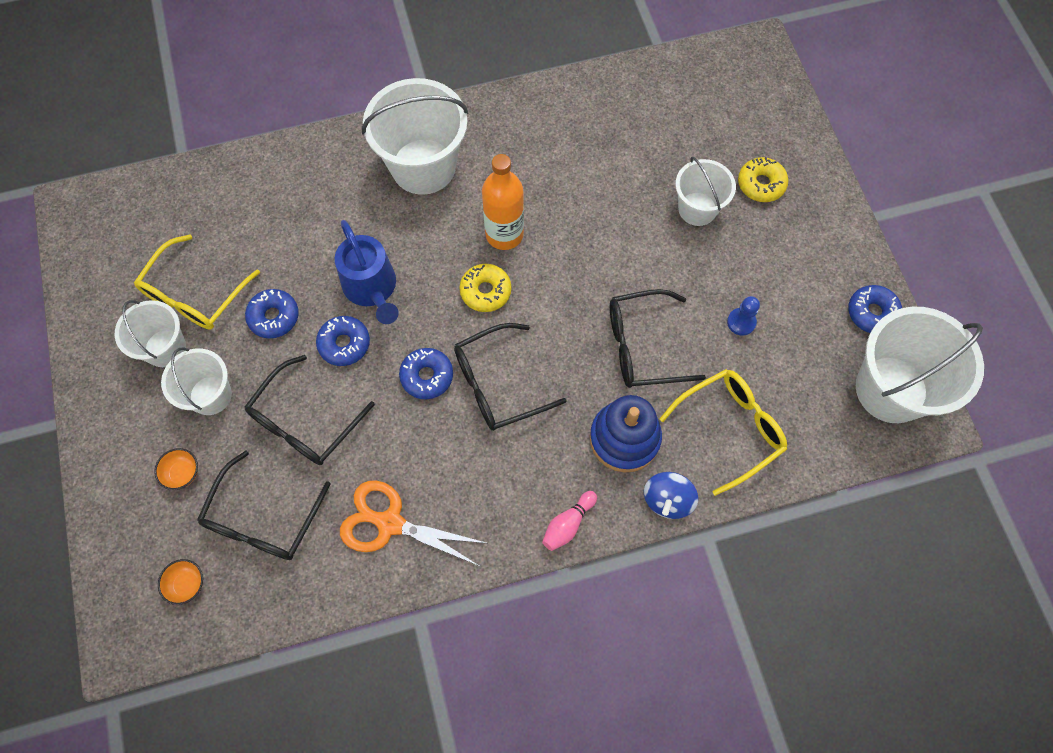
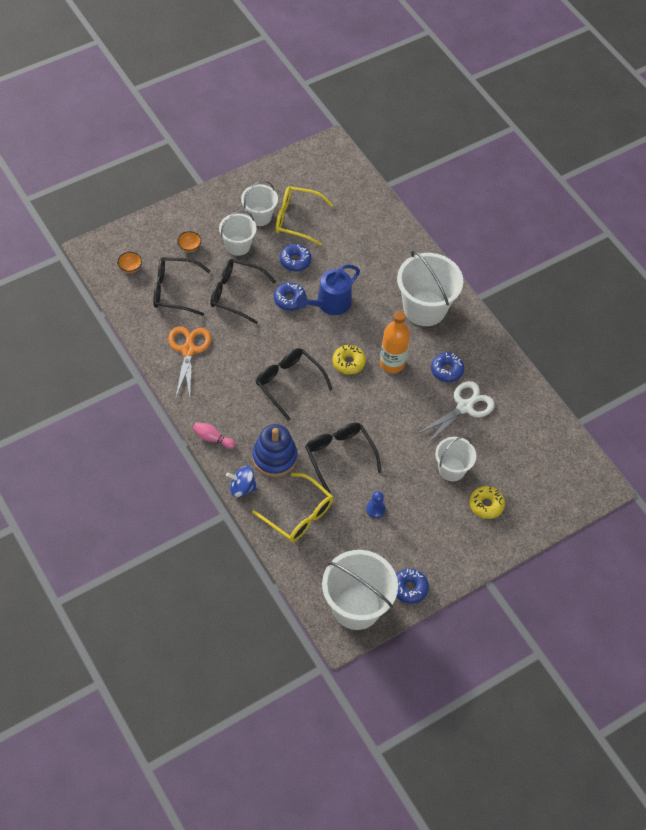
camera: 70 degrees right, 10 degrees down
(427, 376) = (282, 346): blue donut -> blue donut (447, 370)
(602, 164) = (465, 407): none -> white scissors

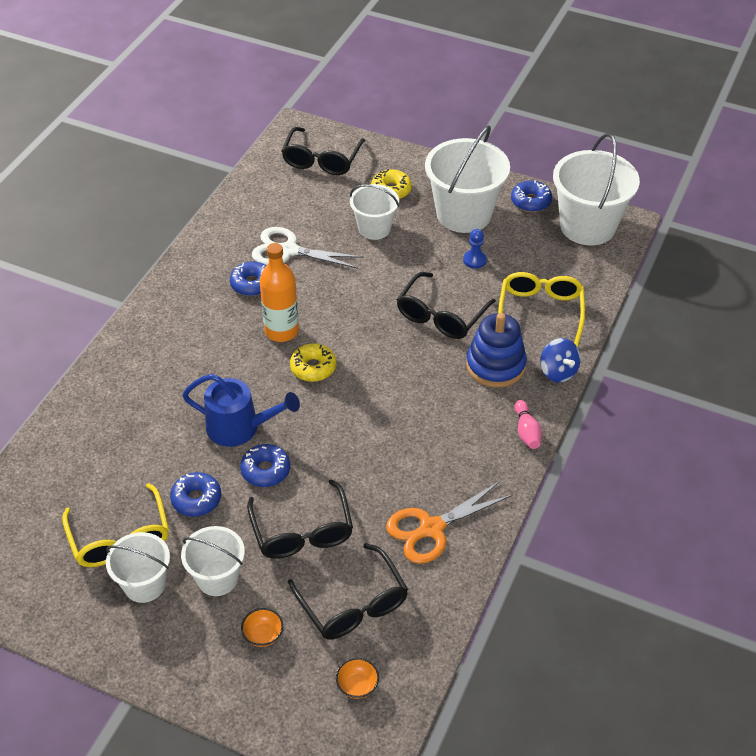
camera: 120 degrees left, 10 degrees down
(288, 383) = (389, 405): black glasses -> black glasses (321, 160)
(424, 308) = (177, 340): white bucket -> white bucket (464, 214)

